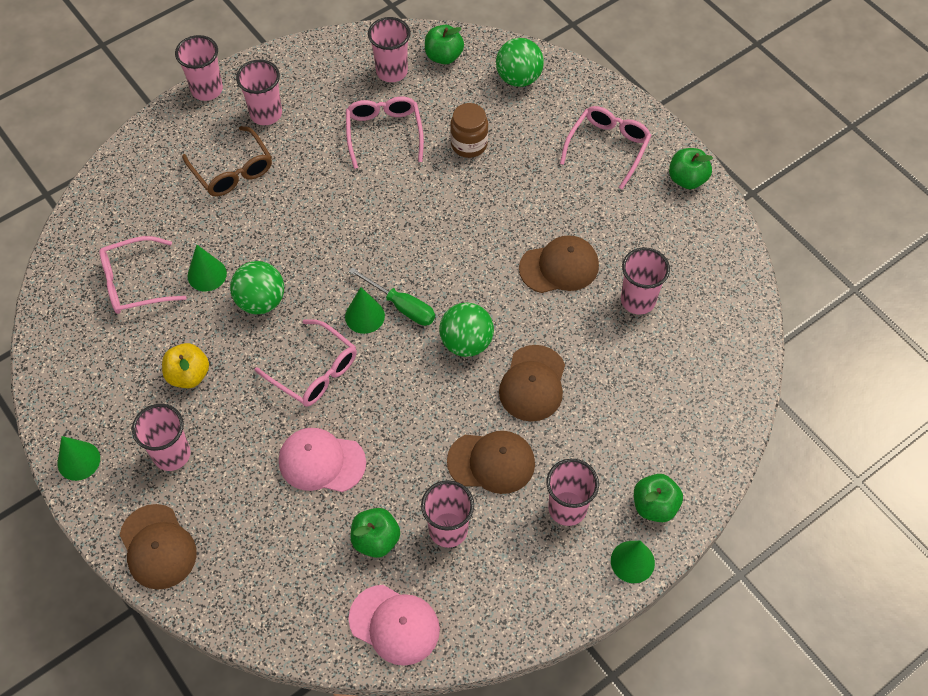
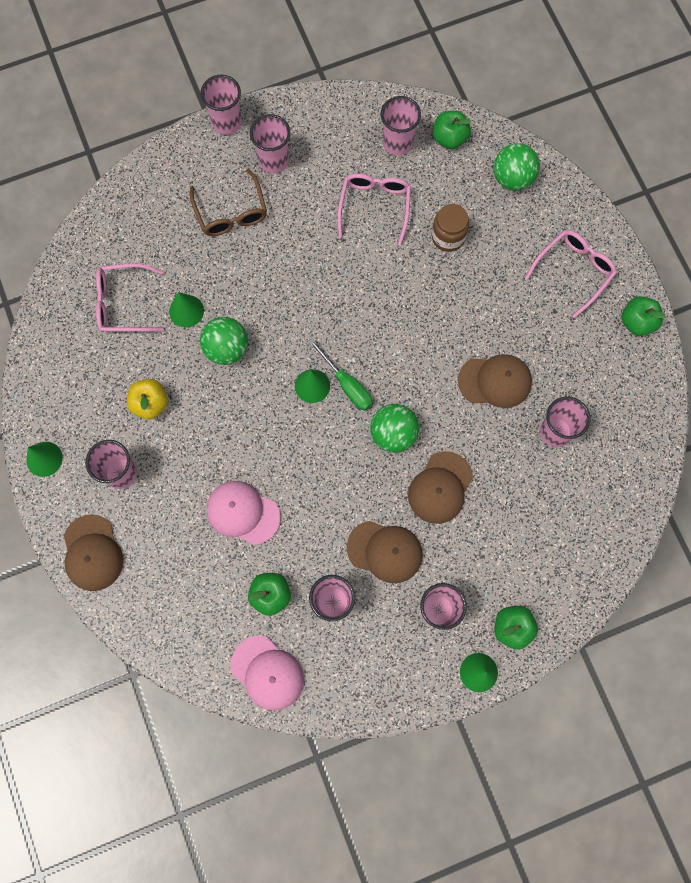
camera: 15 degrees right, 15 degrees up
(315, 372) = (257, 428): pink glasses -> none

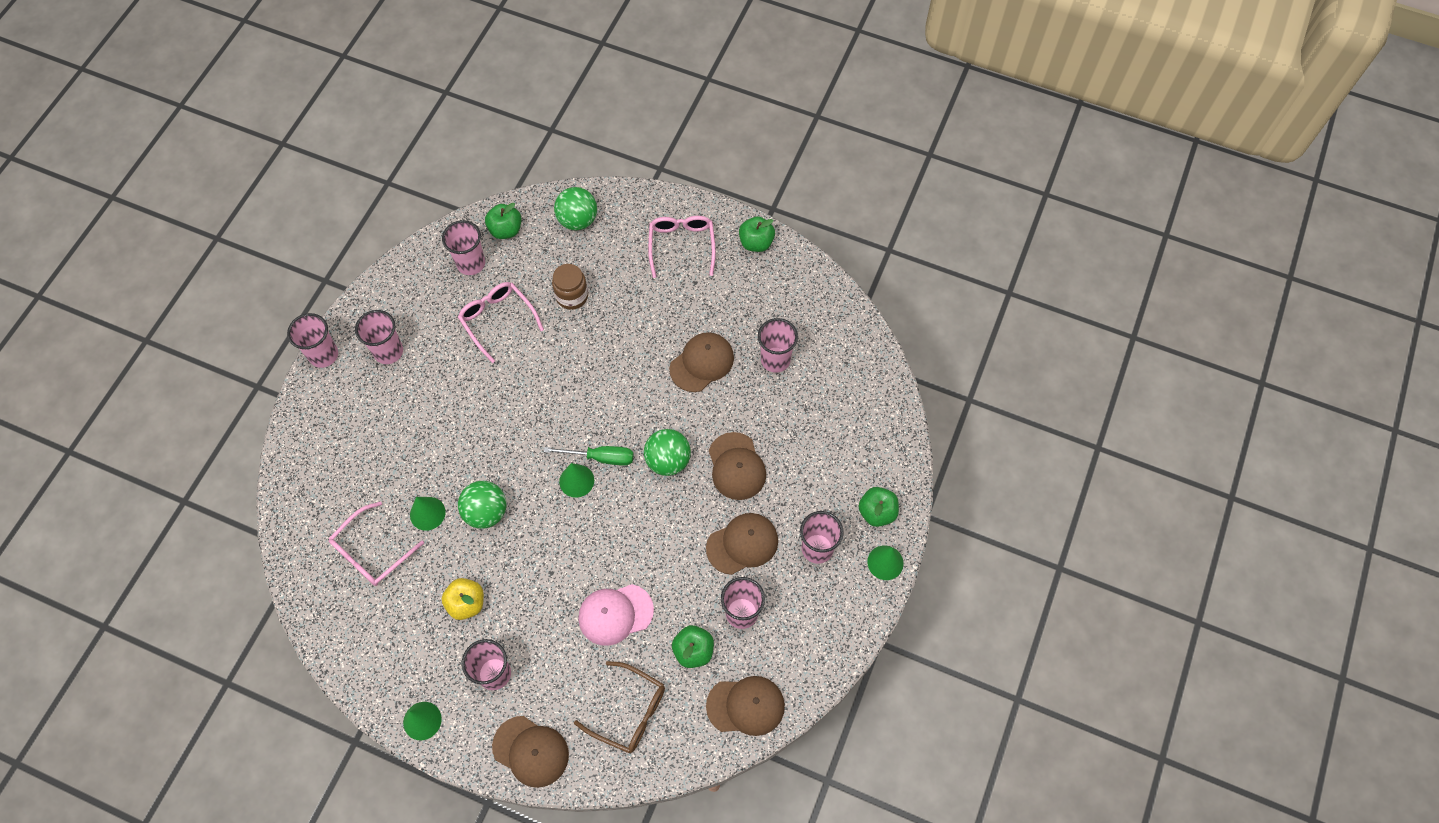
camera: 45 degrees left, 10 degrees down
(231, 213) = (392, 415): brown glasses -> brown glasses (630, 712)
(267, 673) = (746, 706): pink cap -> brown cap

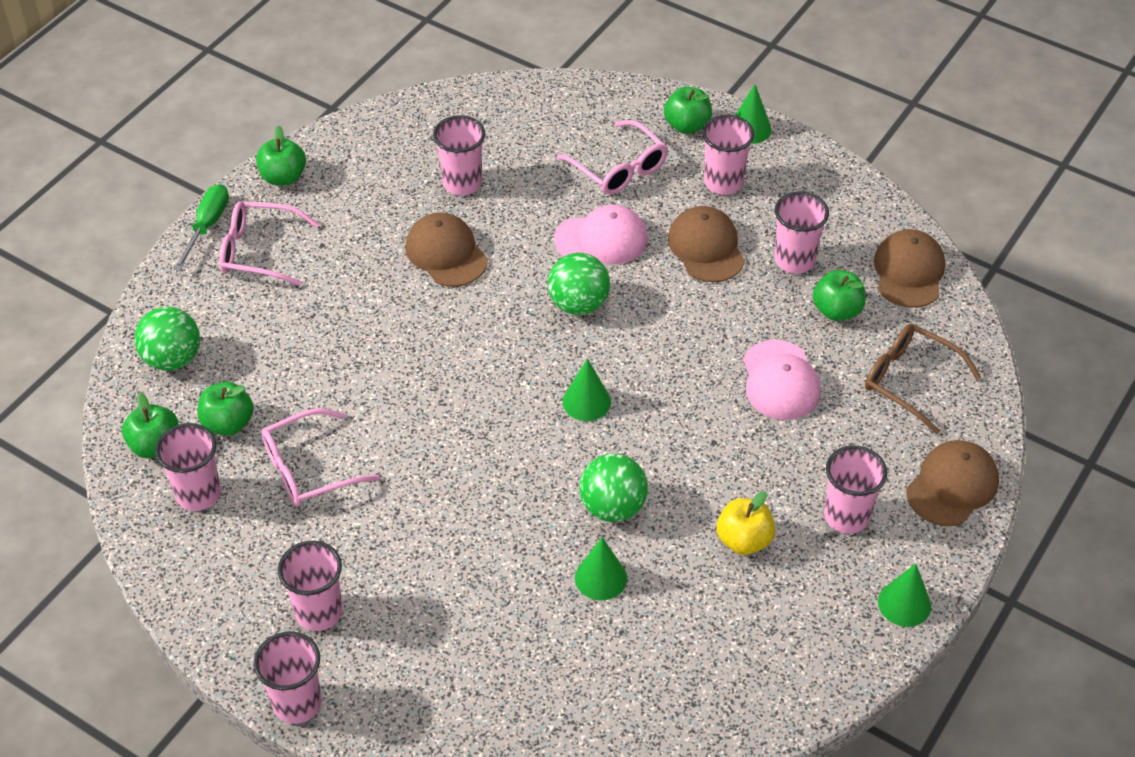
camera: 80 degrees left, 15 degrees down
(371, 552) = (649, 653): pink glasses -> pink glasses (619, 169)
(528, 265) = (228, 423): none -> green apple
(572, 296) = (298, 378): brown jar -> none
(601, 457) = (558, 372): green screwdriver -> green screwdriver (207, 226)
(630, 712) = (909, 380): brown glasses -> brown glasses turned 90 degrees counterclockwise
(736, 466) = (601, 239): brown cap -> pink cap

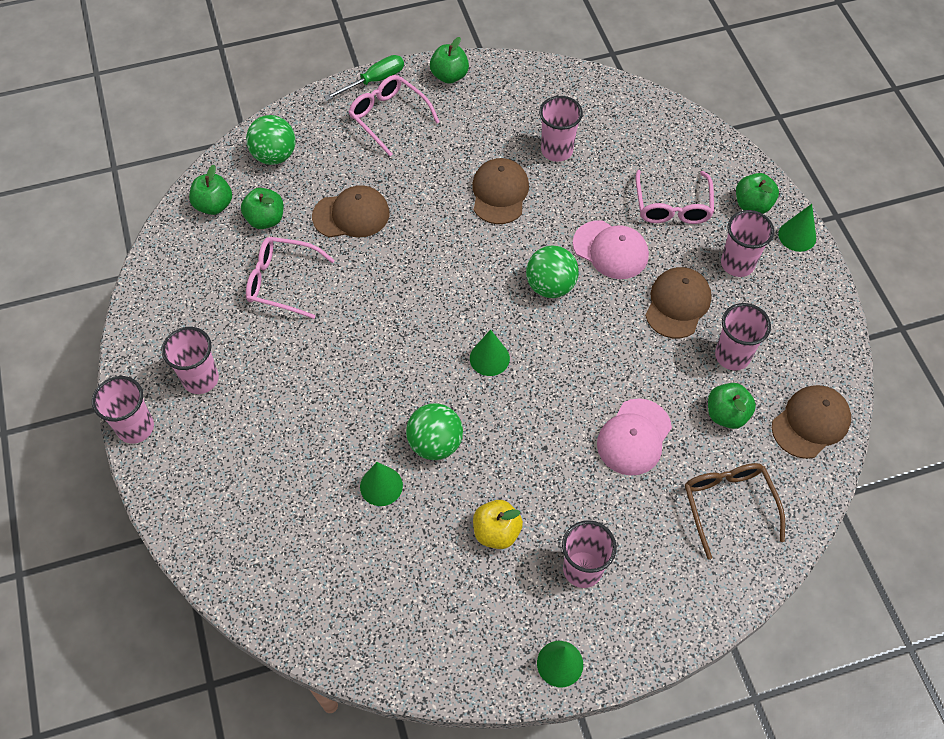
camera: 40 degrees right, 10 degrees up
(198, 494) = (208, 253): pink cup -> none
(952, 485) = (681, 605): brown cap -> brown cap (351, 215)

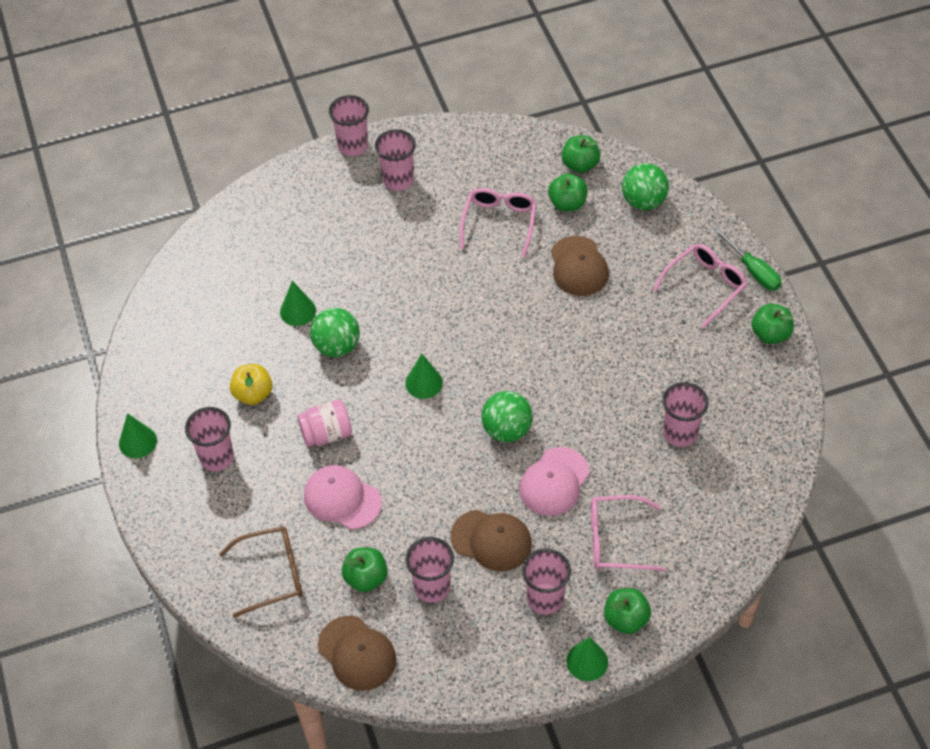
camera: 90 degrees right, 5 degrees down
(499, 193) = (617, 384): brown cap -> none
(552, 453) = (326, 434): none -> pink jar

